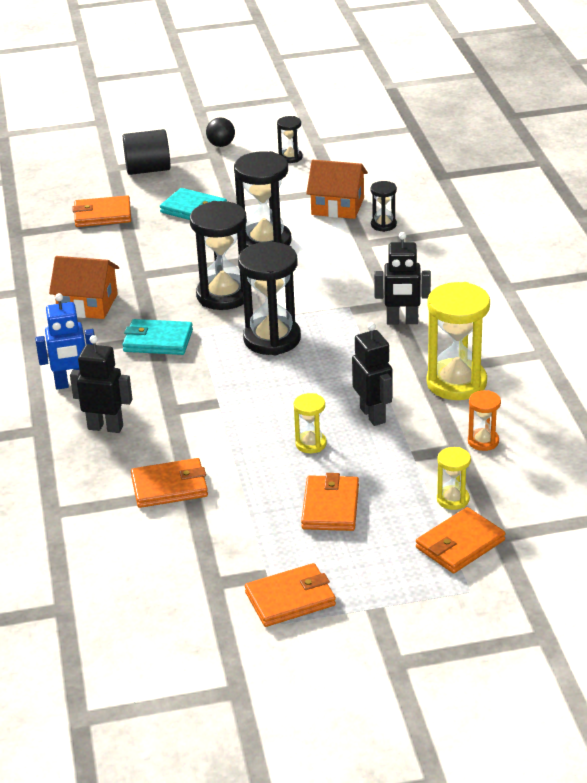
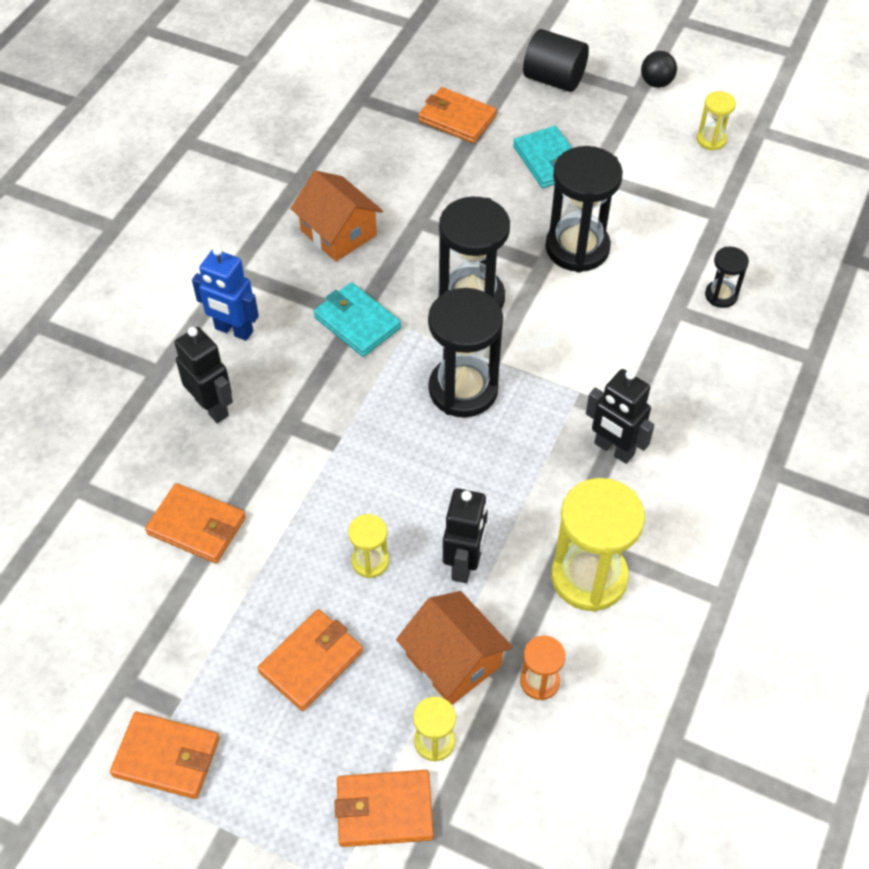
camera: 35 degrees right, 20 degrees up
(290, 157) = (711, 140): black hourglass -> yellow hourglass
(337, 206) = (697, 239): orange house -> orange house (453, 660)

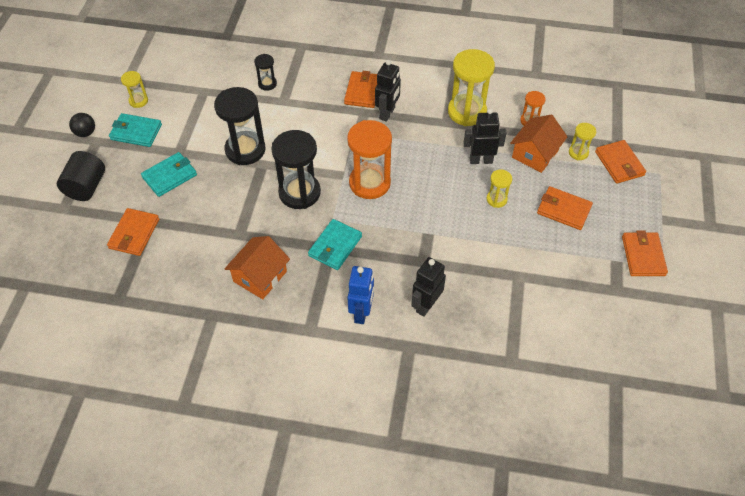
camera: 105 degrees left, 0 degrees up
(197, 526) = (510, 286): orange wallet -> orange wallet (362, 91)
(463, 389) = (369, 183): black hourglass -> orange hourglass
(645, 133) = (136, 132): none -> turquoise wallet

